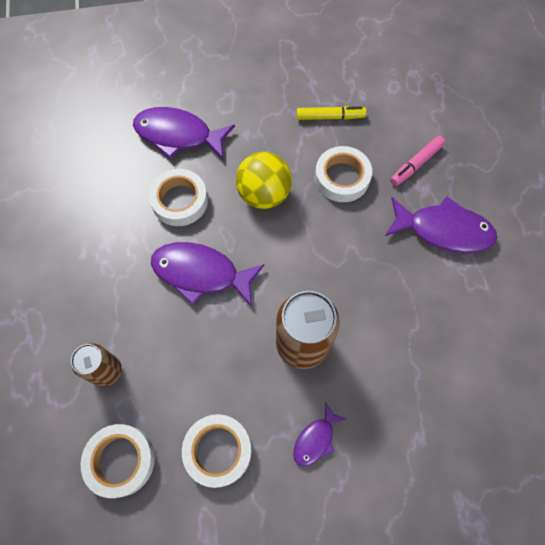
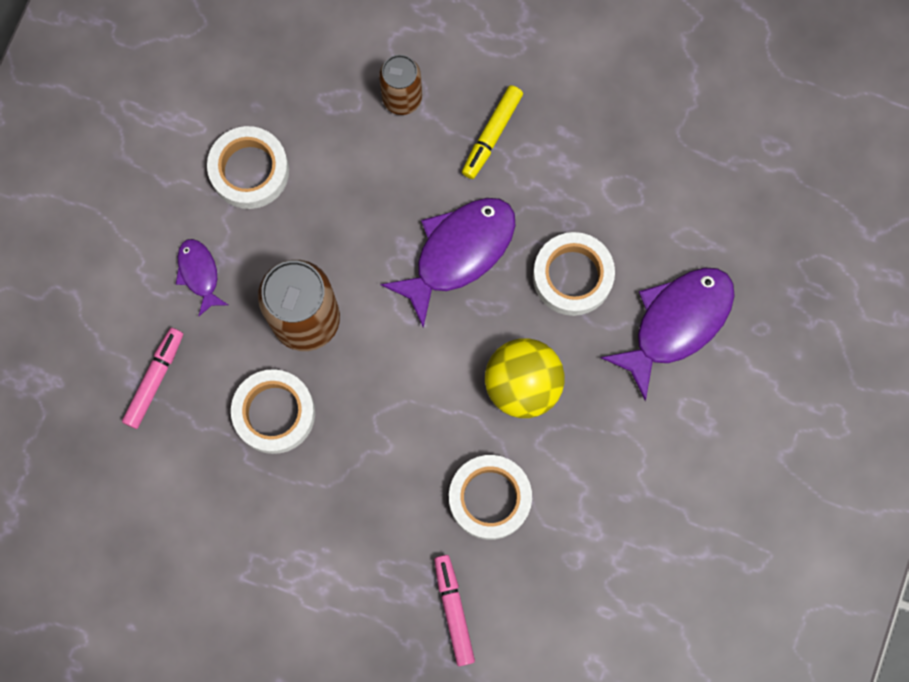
camera: 120 degrees right, 10 degrees up
(121, 460) = (299, 73): white tape -> white tape (274, 413)
(330, 117) = (593, 542): yellow marker -> yellow marker (492, 135)
(408, 423) = (155, 379): none -> pink marker
(443, 230) = (342, 579): purple fish -> none

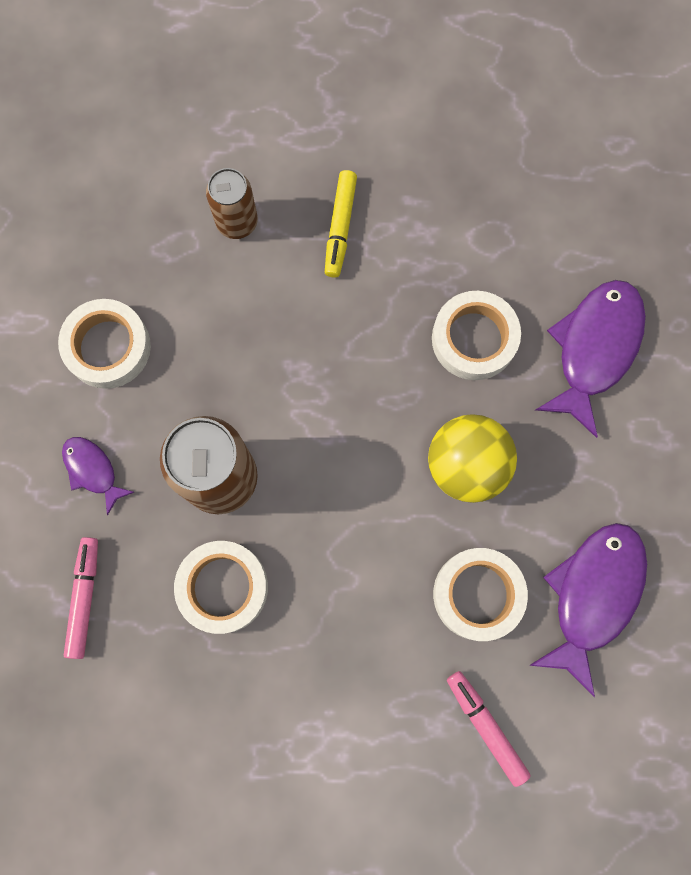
camera: 20 degrees left, 0 degrees up
(458, 252) = (351, 355): purple fish -> purple fish (593, 595)

